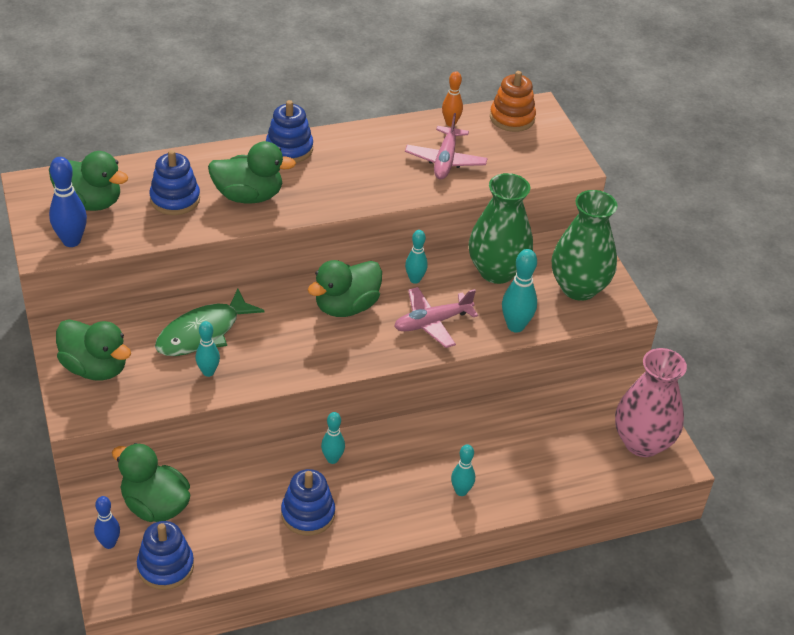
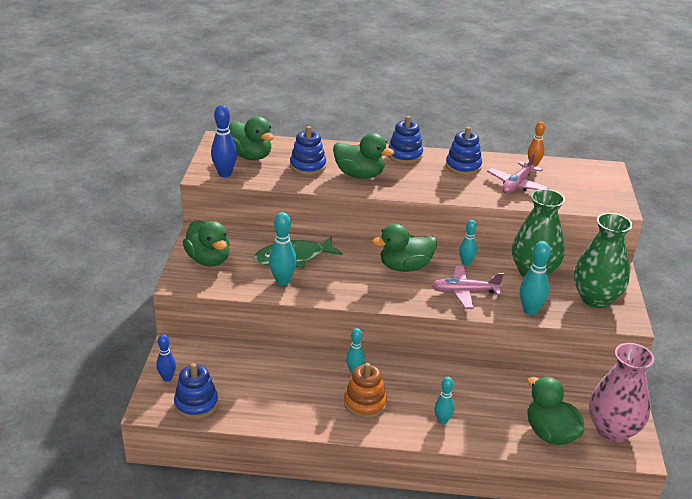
camera: 25 degrees right, 10 degrees down
(155, 506) = (212, 364): green duck -> green duck (550, 433)
(208, 372) = (282, 281): turquoise bowling pin -> turquoise bowling pin, size x1.52
(308, 514) = (316, 401): blue stacking toy -> blue stacking toy (463, 166)
(512, 118) = (583, 171): orange stacking toy -> orange stacking toy (365, 403)

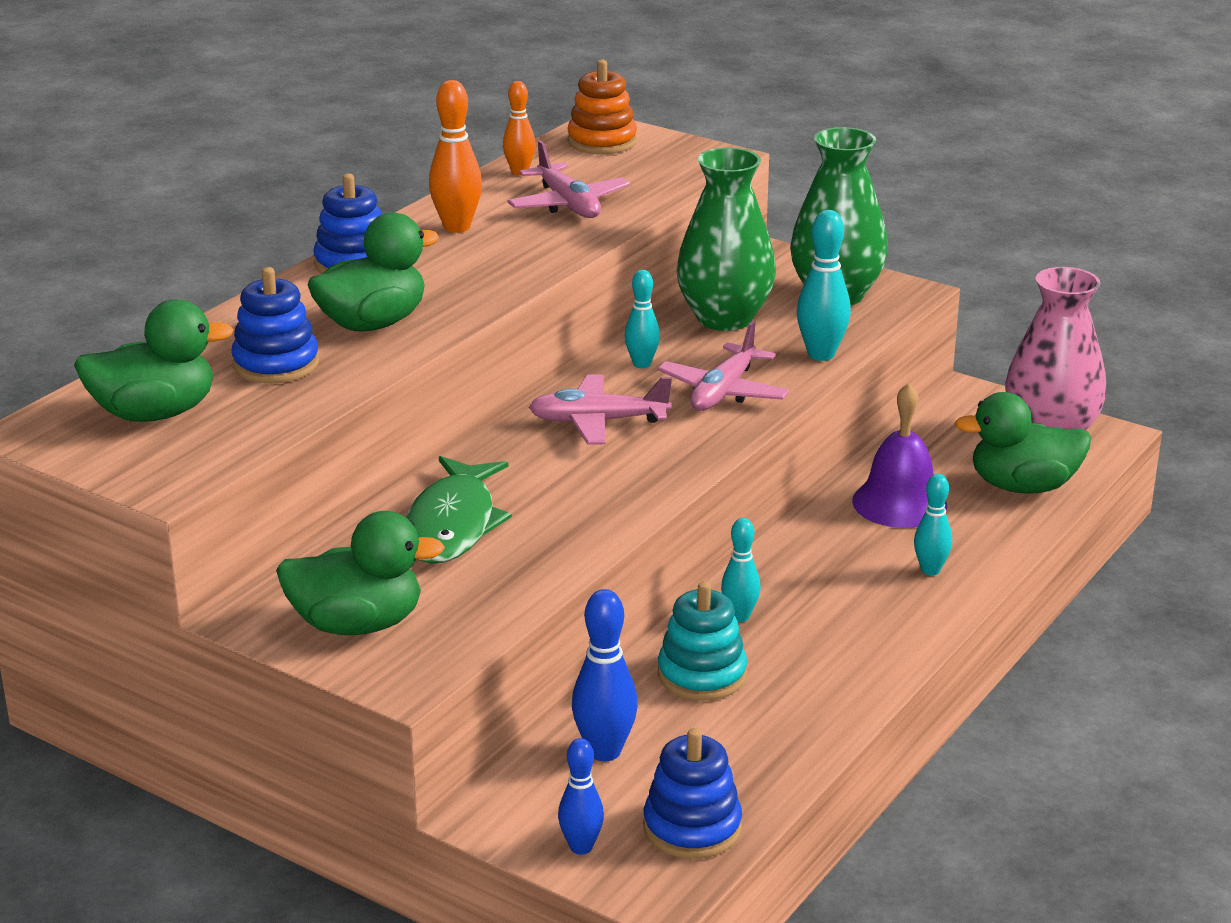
camera: 60 degrees left, 5 degrees down
(225, 174) = (193, 459): blue bowling pin -> blue bowling pin (604, 751)
(282, 281) = (520, 557): turquoise bowling pin -> none
(303, 374) = (702, 675): none -> turquoise stacking toy
(365, 403) = (833, 632): orange stacking toy -> orange stacking toy (602, 142)
(405, 267) = (598, 422): green duck -> pink plane
(463, 166) = (457, 227): blue stacking toy -> orange bowling pin
(493, 393) = (899, 503): none -> purple bell

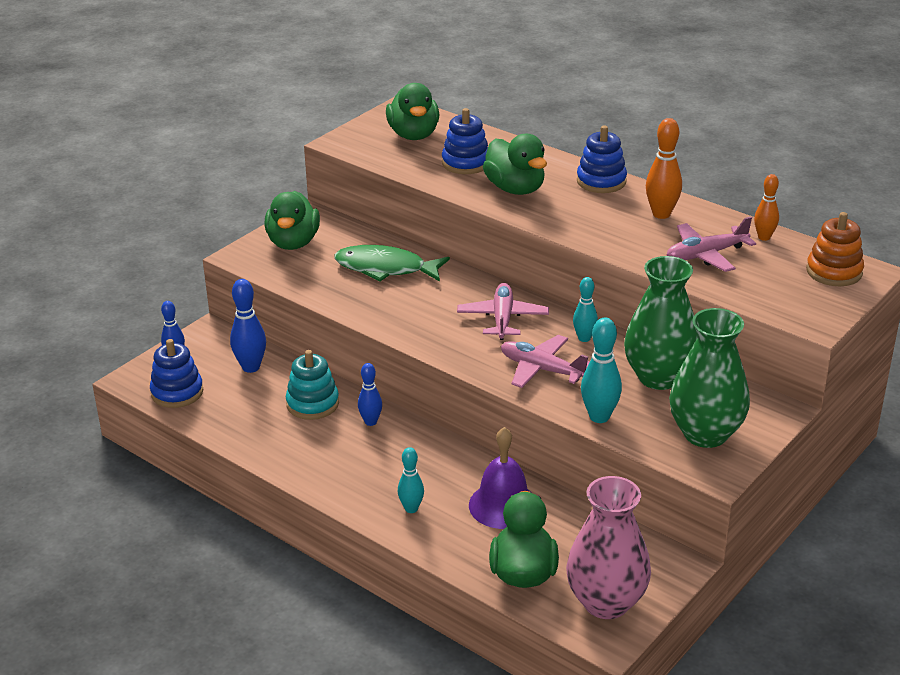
camera: 95 degrees right, 5 degrees up
(739, 616) = (370, 422): turquoise bowling pin -> blue bowling pin

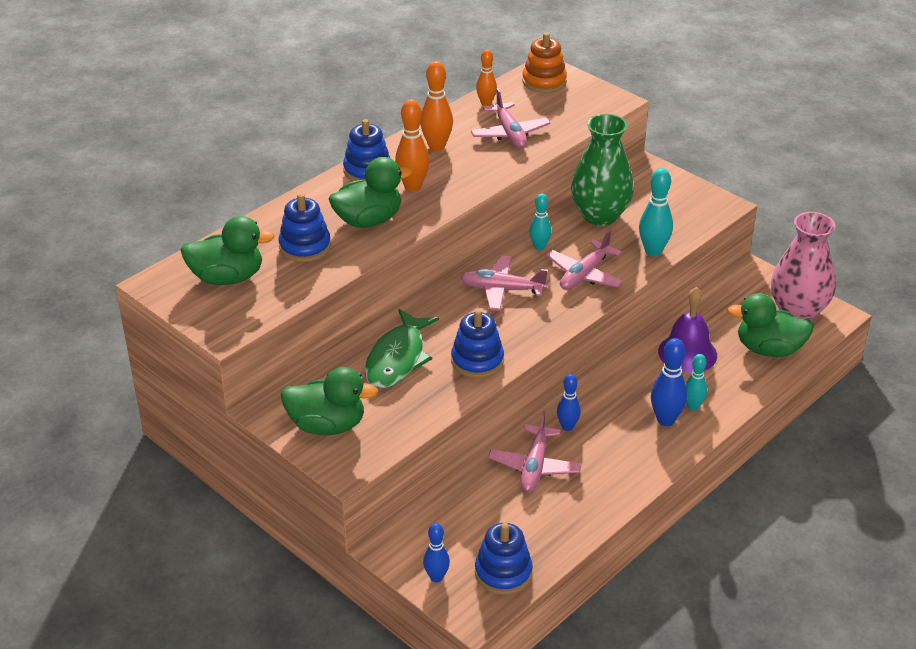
camera: 85 degrees left, 5 degrees up
(251, 367) = (465, 513): blue bowling pin -> blue bowling pin (665, 420)
(312, 404) = (534, 466): turquoise stacking toy -> pink plane
(387, 311) = (477, 361): none -> blue stacking toy
(581, 206) = (413, 186): none -> orange bowling pin
(705, 434) = (675, 203): green vase -> none

